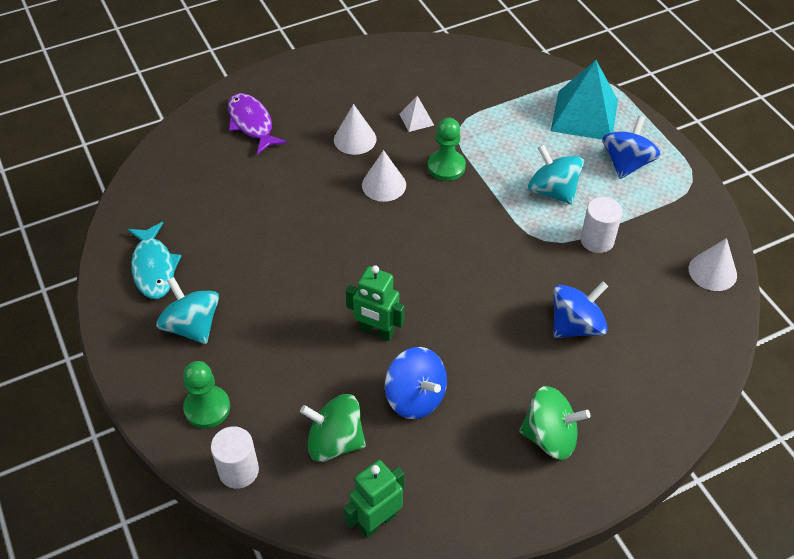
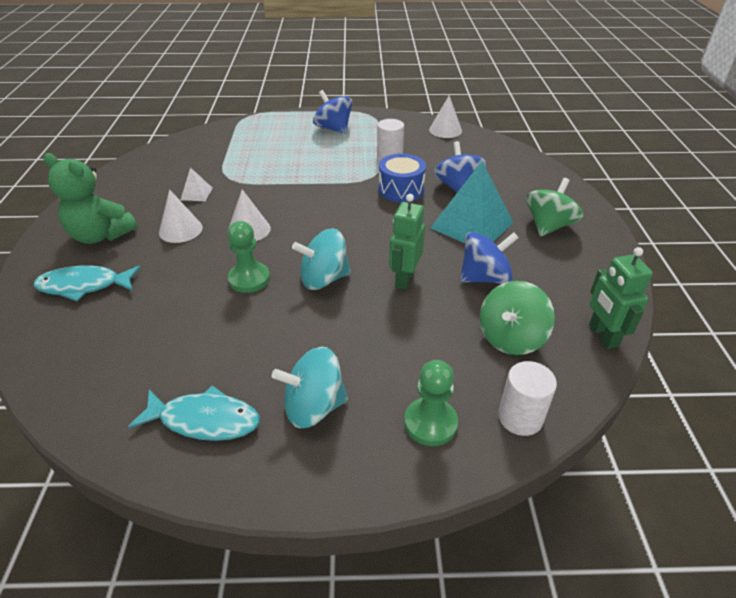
camera: 65 degrees left, 10 degrees down
(252, 123) = (84, 286): purple fish -> turquoise fish
(317, 94) = (101, 235): none -> green teddy bear
(376, 331) = (404, 279): green robot -> green robot turned 150 degrees clockwise
(446, 167) = (262, 195): green pawn -> green pawn (249, 279)
(534, 275) = (401, 190): none -> blue drum
(552, 191) = (331, 160): turquoise spinning top -> turquoise spinning top (324, 279)
(584, 115) = (275, 129): turquoise pyramid -> turquoise pyramid (471, 225)

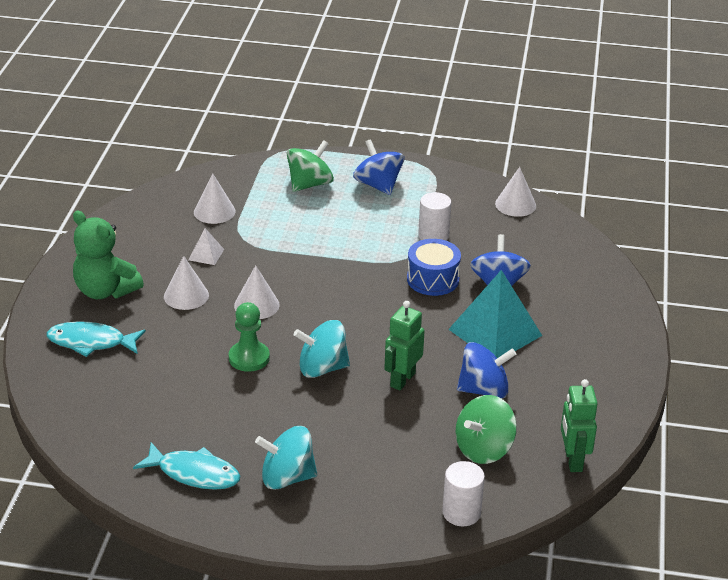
camera: 10 degrees right, 5 degrees down
(200, 161) = (214, 211): none -> white cone
(430, 423) = (382, 505): green pawn -> none
(548, 226) = (579, 345): green spinning top -> green spinning top (310, 184)

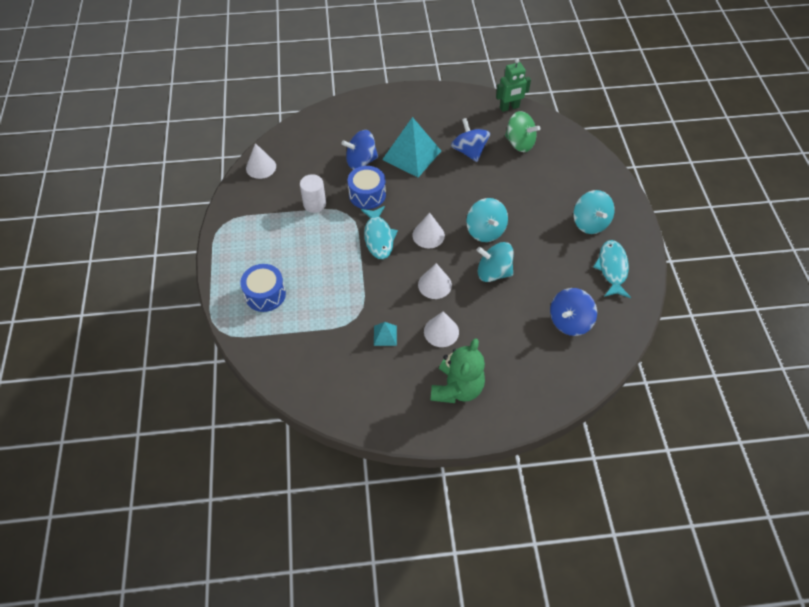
camera: 105 degrees left, 20 degrees up
(91, 342) = (520, 373): turquoise fish -> turquoise fish (378, 237)
(206, 254) = (385, 335): white pyramid -> turquoise pyramid
(214, 211) = (324, 349): white cone -> white cone (428, 235)
(249, 358) = (493, 272): green pawn -> turquoise spinning top
(310, 184) = (265, 294): green spinning top -> blue drum
(378, 185) = (255, 250): blue spinning top -> blue spinning top (569, 321)
(402, 380) = (477, 189): green robot -> none
(461, 513) = (573, 144): white cylinder -> none

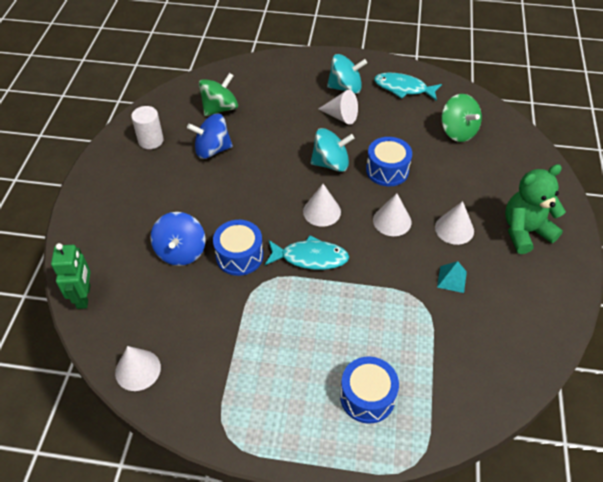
camera: 75 degrees left, 5 degrees down
(314, 204) = (233, 315): white cylinder -> white cylinder (151, 140)
(412, 155) = (194, 200): turquoise pyramid -> none
(457, 388) = (525, 231): green teddy bear -> green teddy bear turned 60 degrees counterclockwise
(493, 272) = (387, 170): turquoise spinning top -> blue drum
(509, 107) = (163, 103): green robot -> green robot (84, 297)
(548, 227) = (341, 116): none -> white cone
(569, 321) = (458, 131): blue spinning top -> green spinning top

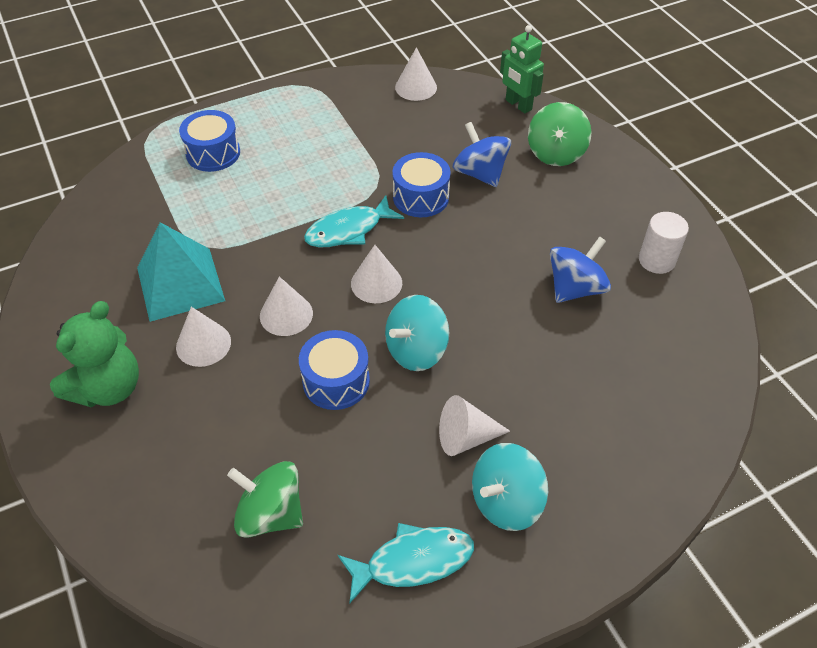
camera: 145 degrees right, 0 degrees up
(220, 108) = (637, 351): green spinning top -> green spinning top (555, 153)
(451, 279) = (180, 283): turquoise pyramid -> turquoise pyramid, size x2.23

